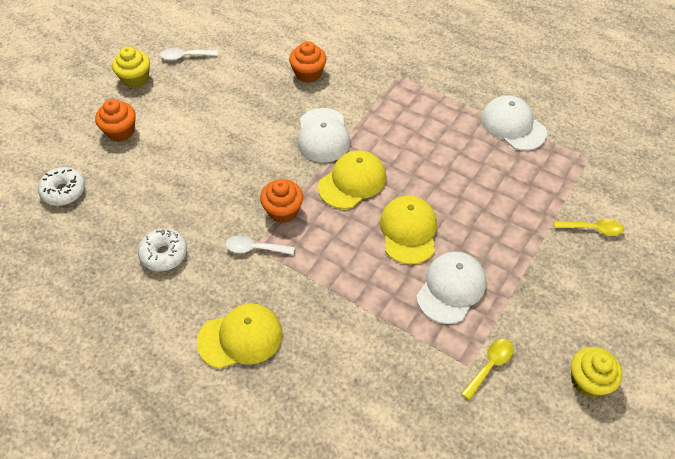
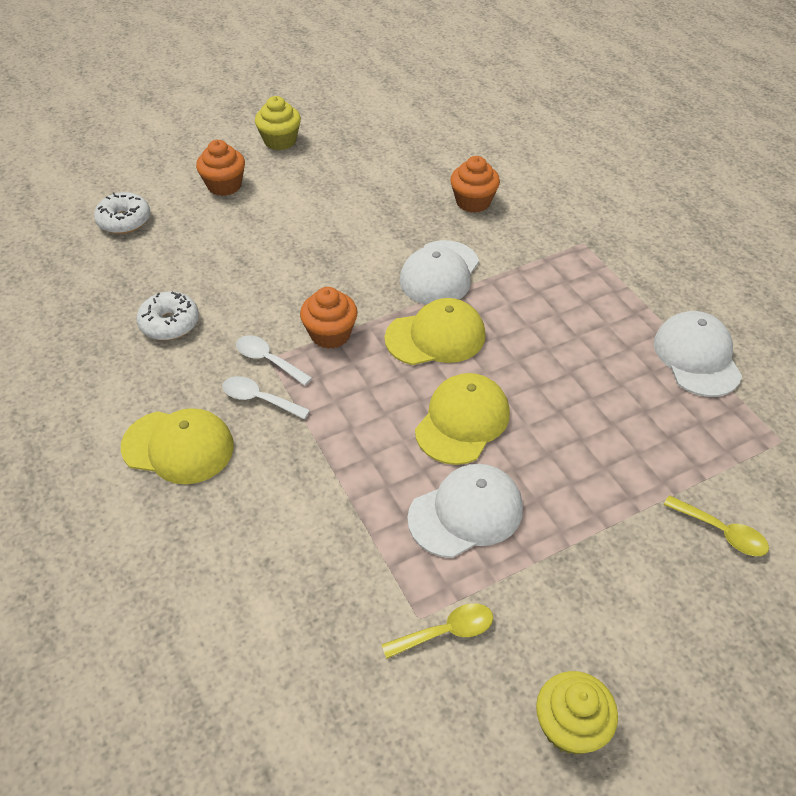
camera: 30 degrees right, 5 degrees down
(185, 56) = (348, 137): white spoon -> white spoon (259, 399)

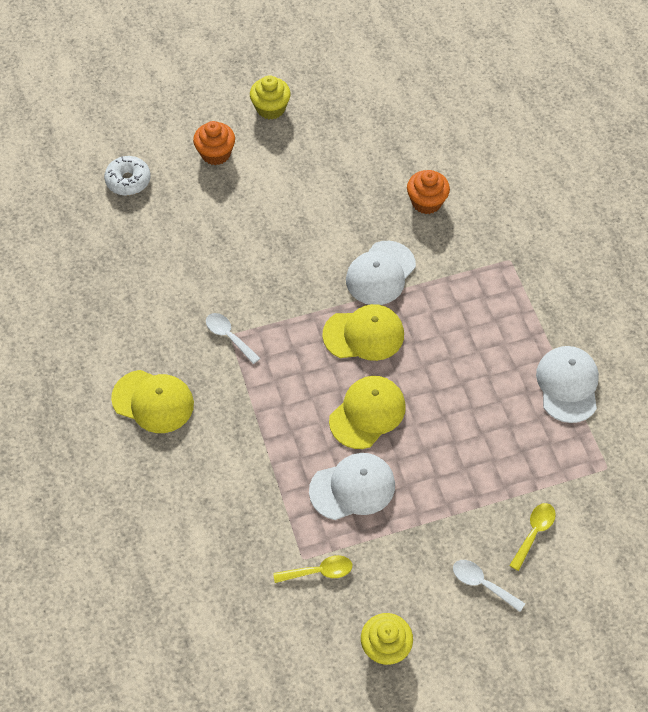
camera: 10 degrees right, 10 degrees up
(170, 323) = (156, 290): white donut -> none
(259, 399) = (217, 370): white spoon -> white spoon (482, 584)
(330, 334) = (281, 319): orange cupcake -> none
(721, 532) = (534, 532): yellow spoon -> yellow spoon turned 105 degrees counterclockwise

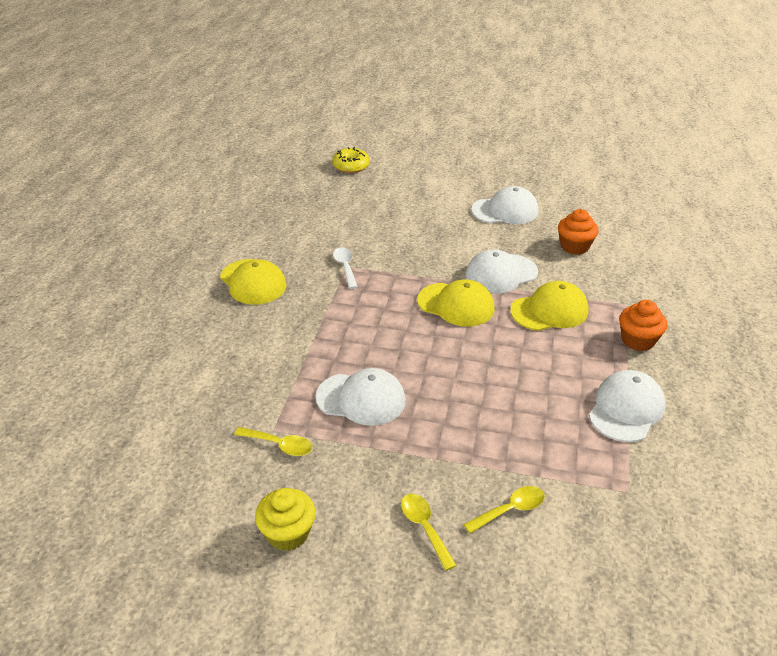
camera: 30 degrees right, 20 degrees down
(128, 181) = (351, 166): white donut -> yellow donut
(215, 153) = (426, 172): orange cupcake -> orange cupcake (637, 340)
(270, 108) = (487, 162): yellow cupcake -> none
(333, 179) = (505, 211): none -> white cap
(367, 413) = (417, 354): yellow cap -> yellow cap (549, 311)
(482, 584) = (424, 527): white spoon -> yellow spoon

